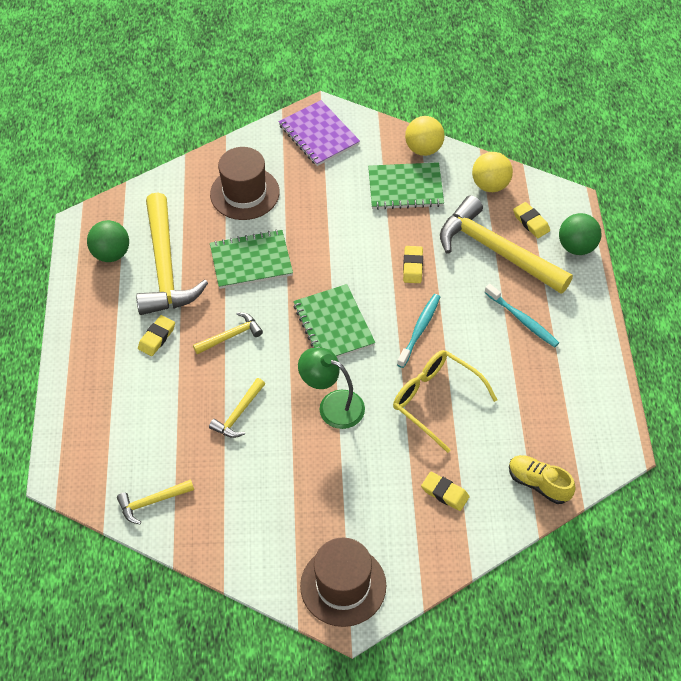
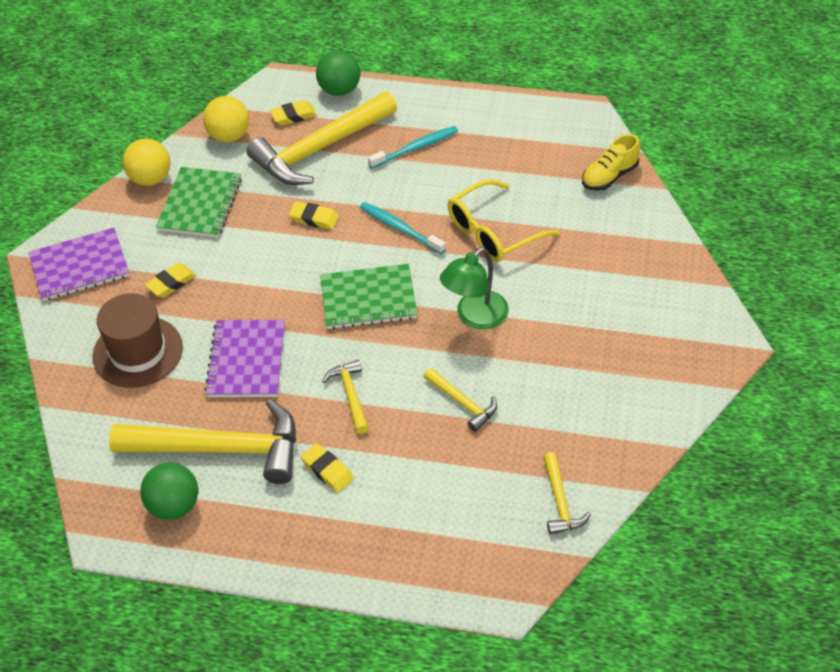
camera: 75 degrees left, 5 degrees down
(251, 261) = (246, 360): green notebook -> purple notebook
(343, 585) = (695, 344): brown hat -> none
(445, 493) = (604, 246): yellow eraser -> yellow eraser (171, 283)

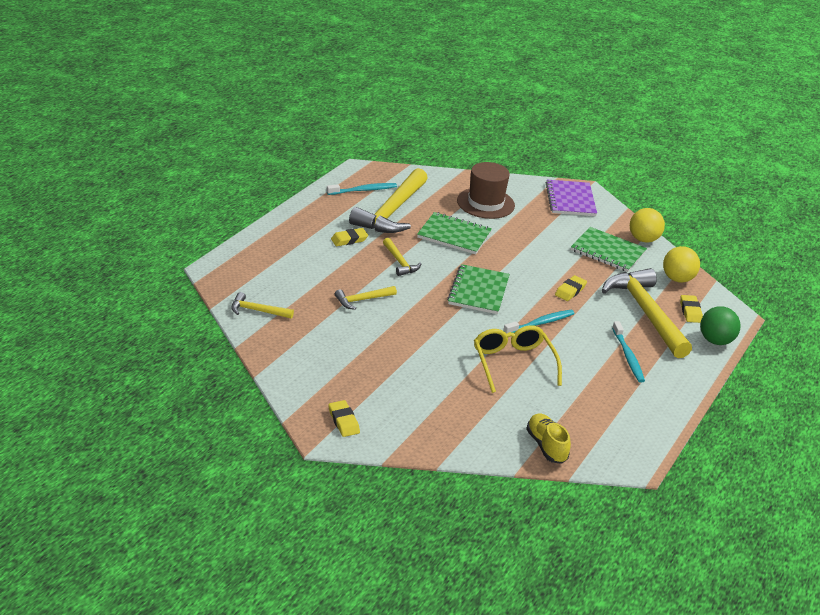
camera: 105 degrees right, 15 degrees down
(171, 283) = (537, 225): yellow eraser -> yellow eraser (343, 421)
(174, 506) = (363, 190): green ball -> turquoise toothbrush
(246, 360) = (454, 235): purple notebook -> green notebook
(350, 395) = (400, 262): yellow hammer -> yellow hammer turned 60 degrees clockwise
(475, 317) = (433, 328): green lamp -> none

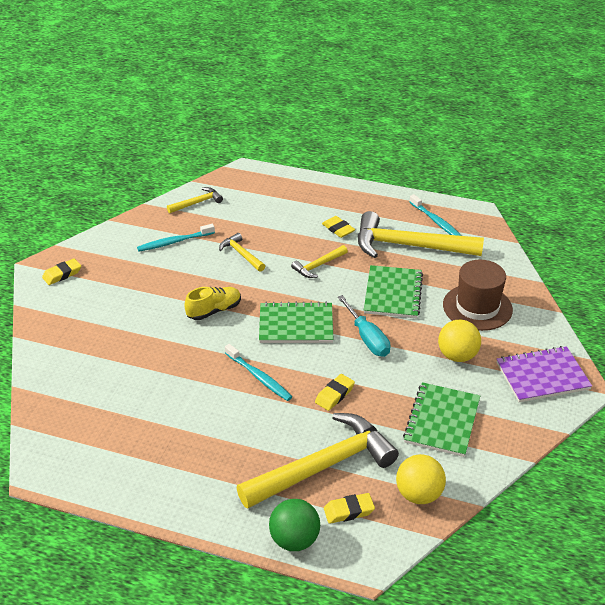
camera: 80 degrees right, 5 degrees up
(257, 311) = (197, 203): yellow hammer -> yellow hammer turned 60 degrees clockwise
(506, 260) = (367, 338): none -> turquoise screwdriver
(513, 363) = (180, 364): yellow glasses -> none
(546, 446) = (55, 402): yellow shoe -> yellow shoe (214, 310)
(570, 291) = (334, 395): yellow eraser -> yellow eraser turned 75 degrees counterclockwise
(628, 356) = (226, 455): turquoise toothbrush -> turquoise toothbrush (174, 242)
(643, 239) = (495, 454): yellow ball -> yellow ball (457, 356)

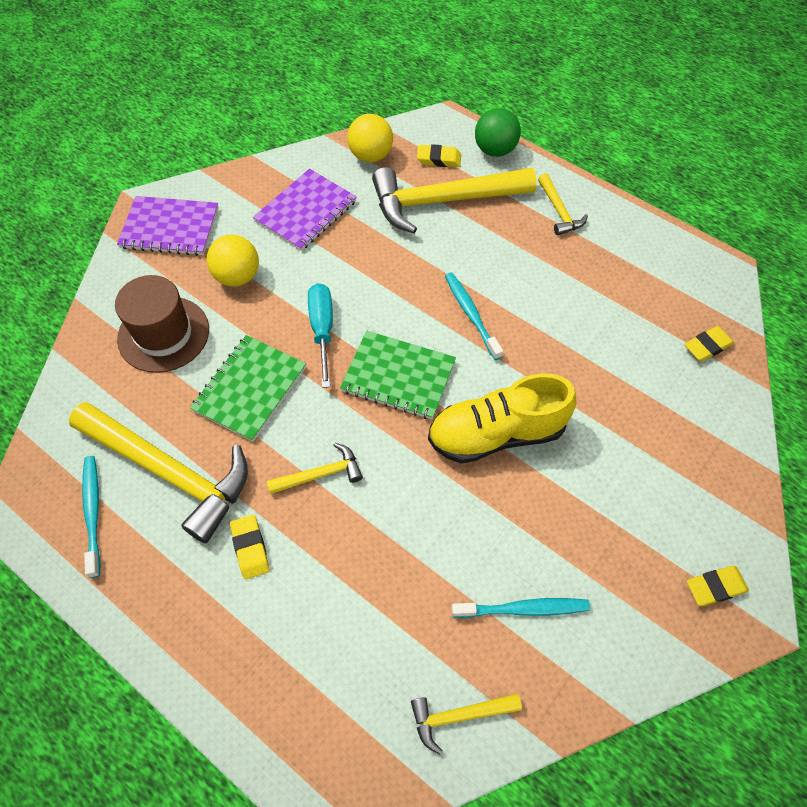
camera: 160 degrees left, 20 degrees up
(214, 310) = (496, 434): yellow shoe -> yellow shoe, size x1.68
(241, 254) = (423, 539): yellow hammer -> yellow hammer (559, 211)
(334, 395) = (397, 269): yellow eraser -> yellow eraser (707, 346)
(442, 421) = (306, 211): green notebook -> purple notebook

